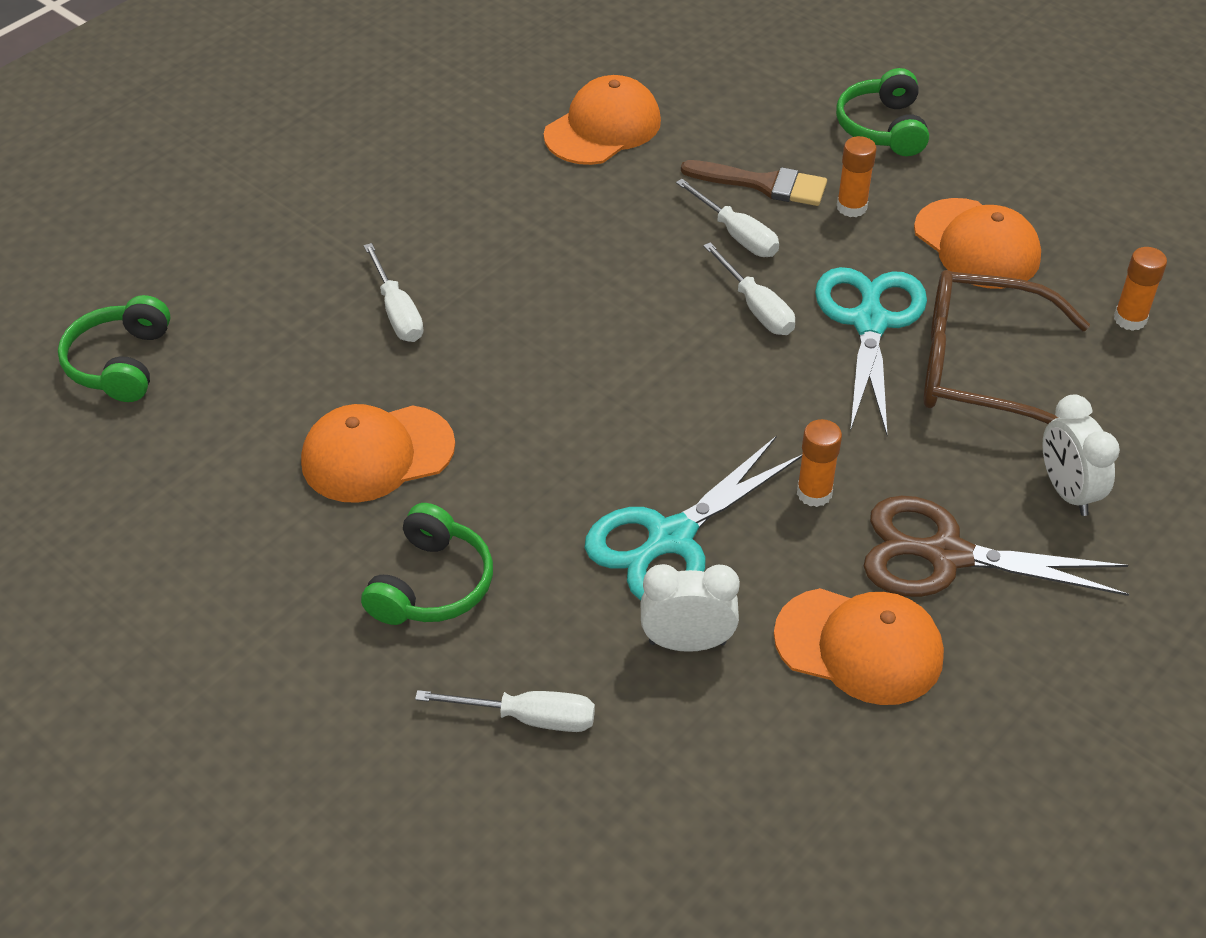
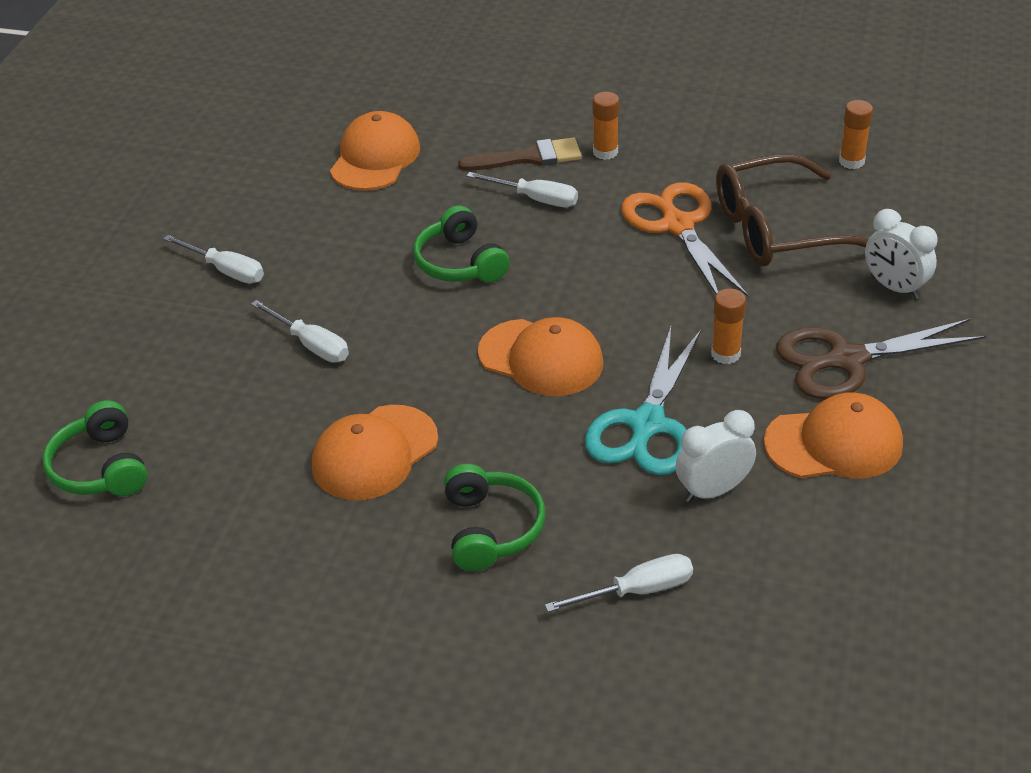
camera: 25 degrees left, 5 degrees down
(756, 307) = (588, 244): white screwdriver -> white screwdriver (226, 270)
(869, 323) = (677, 226): turquoise scissors -> orange scissors
(882, 128) = (586, 91): green headphones -> green headphones (459, 263)
(977, 244) = (712, 148): orange cap -> orange cap (541, 358)

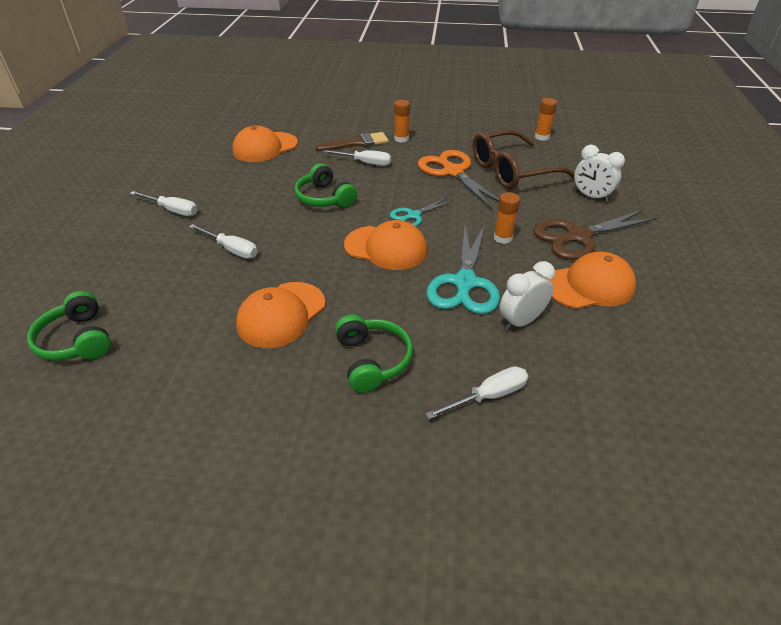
camera: 10 degrees left, 0 degrees up
(375, 158) = (265, 147): orange cap -> orange cap turned 135 degrees counterclockwise
(594, 304) = (413, 215): none -> turquoise scissors

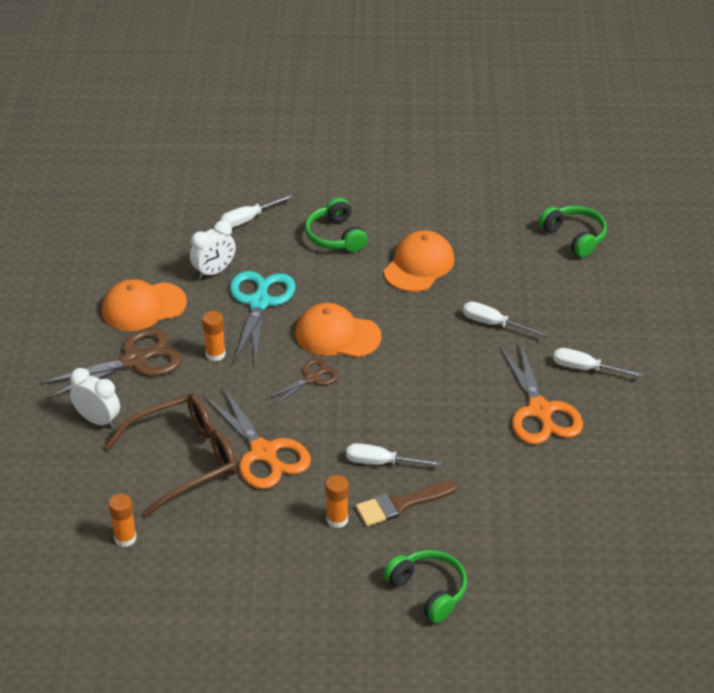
camera: 175 degrees right, 0 degrees up
(231, 185) = (540, 411): none -> orange scissors
(265, 147) = (530, 486): orange cap -> none
(324, 198) = (419, 397): green headphones -> green headphones (428, 591)
(413, 215) = (311, 378): turquoise scissors -> brown scissors

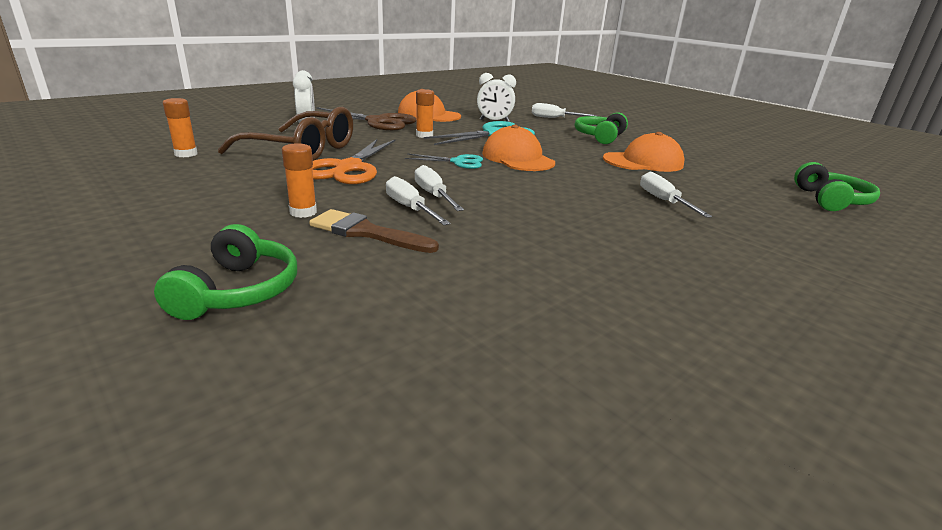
camera: 45 degrees right, 15 degrees down
(311, 378) = (458, 162): brown scissors -> turquoise scissors
(540, 411) = (625, 256): orange scissors -> none
(586, 369) = (732, 260): white screwdriver -> white screwdriver (433, 195)

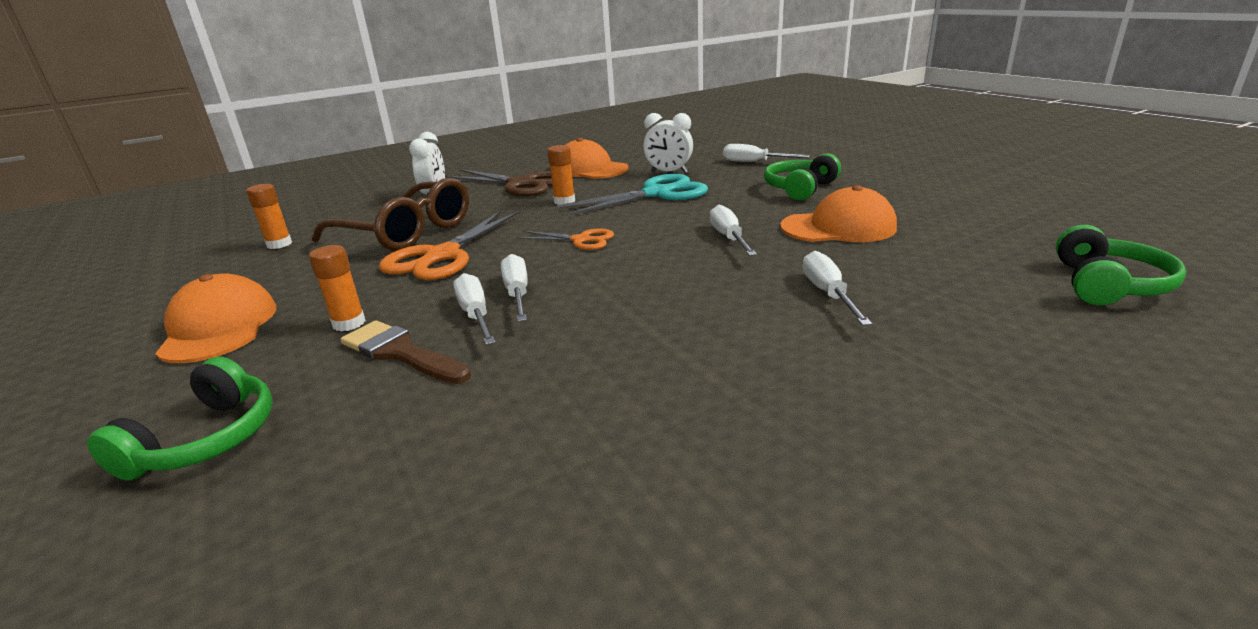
camera: 15 degrees right, 0 degrees up
(458, 162) = (581, 240): turquoise scissors -> orange scissors
(517, 158) = (663, 230): orange cap -> orange cap (219, 327)
(570, 165) = (729, 238): none -> white screwdriver

